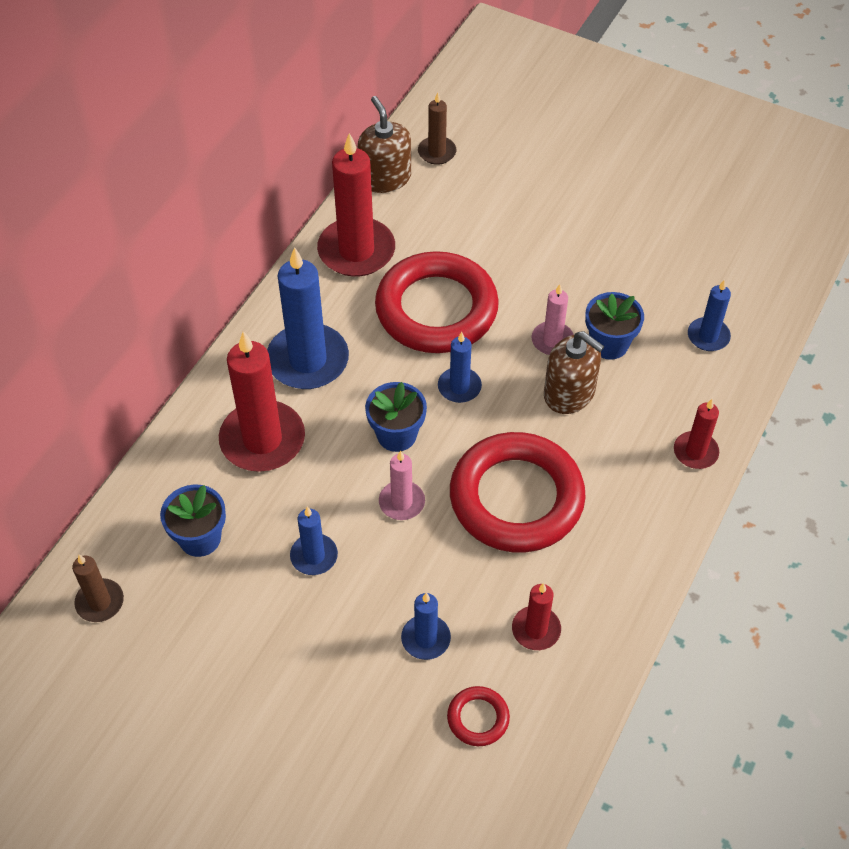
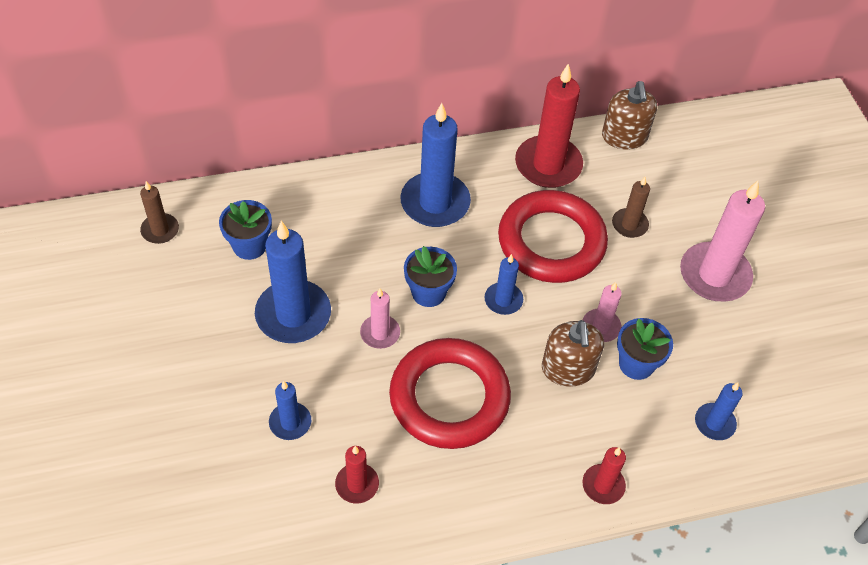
camera: 45 degrees right, 0 degrees up
(262, 440) = (351, 224): red candle -> none
(314, 556) = (293, 314): blue candle -> blue candle, size x1.91
(385, 178) = (624, 136): brown soap dispenser -> brown soap dispenser turned 150 degrees clockwise
(437, 152) = (680, 148): brown candle -> brown candle (629, 224)
(478, 718) = (258, 497): red ring -> none
(579, 229) = (714, 275): none -> pink candle

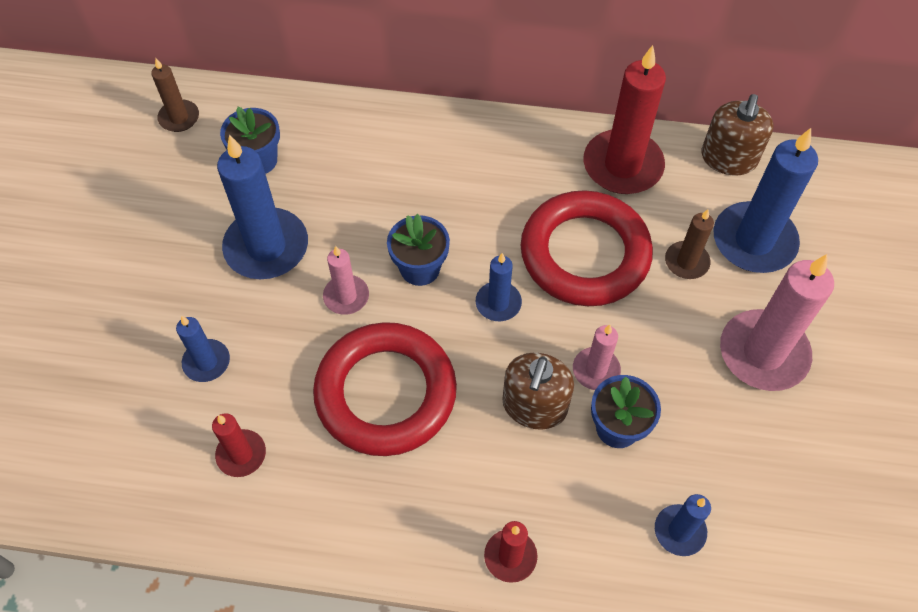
camera: 25 degrees right, 5 degrees up
(435, 203) = (475, 171): blue candle -> blue candle (753, 241)

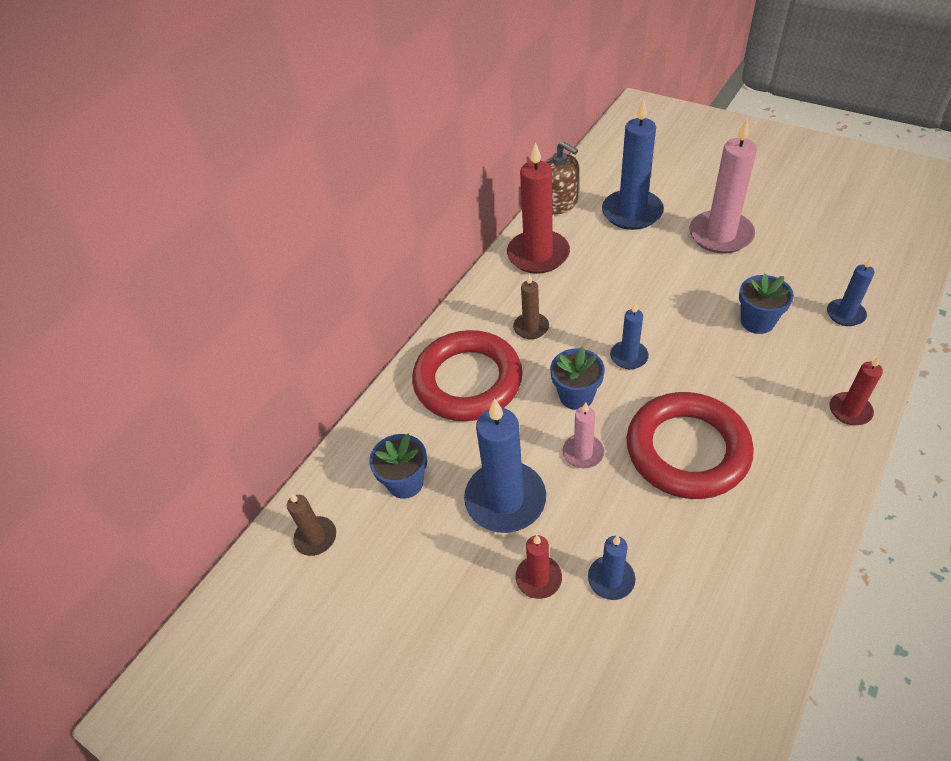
camera: 60 degrees left, 10 degrees down
(241, 454) = (717, 573): red candle -> red candle (538, 578)
(534, 406) = (726, 361): brown soap dispenser -> none
(584, 254) = (605, 296): red ring -> red ring (468, 381)
(596, 370) = (707, 319): pink candle -> none
(686, 262) = (635, 248): brown candle -> brown candle (531, 327)

